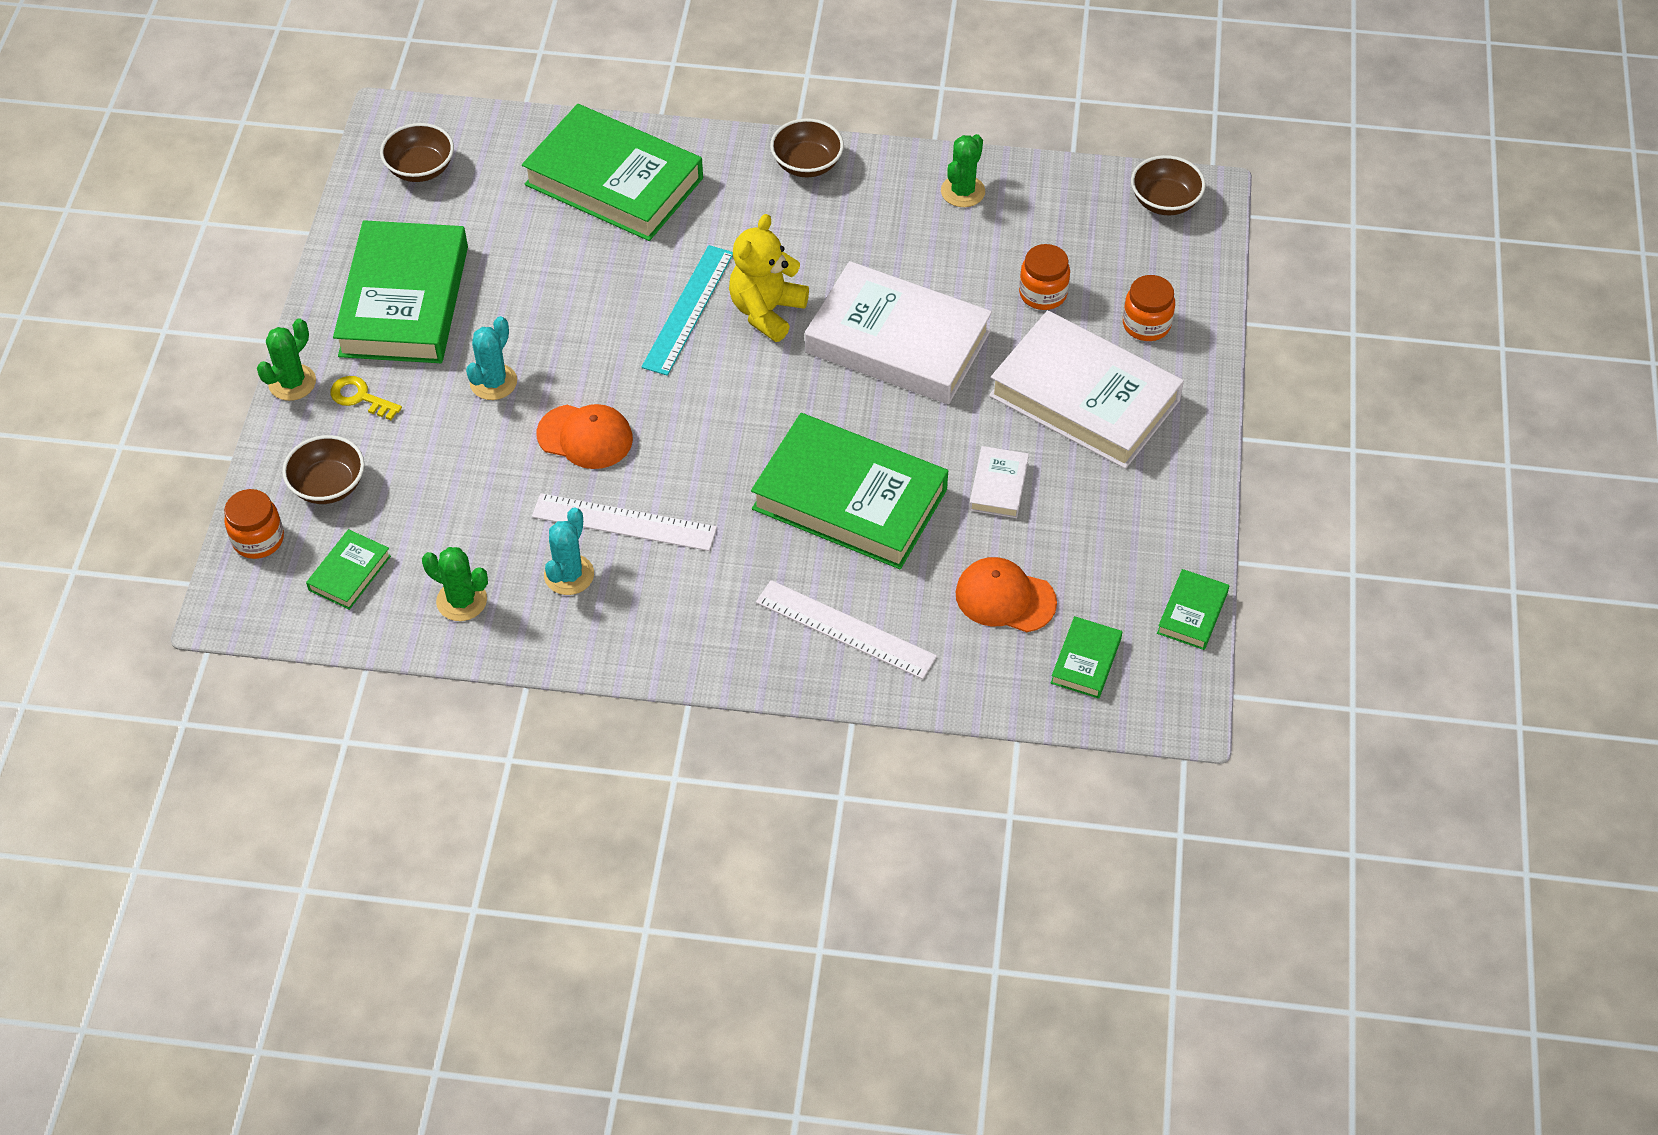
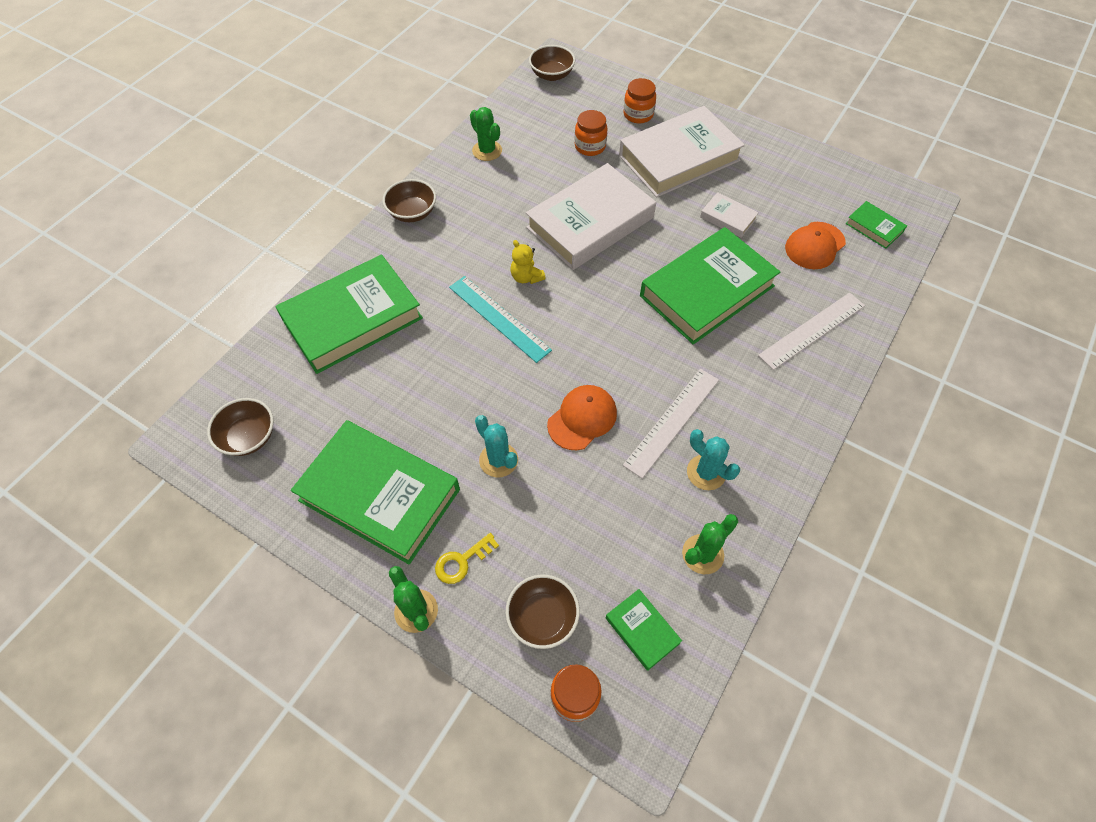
camera: 65 degrees left, 5 degrees up
(766, 311) = (526, 277): yellow teddy bear -> yellow teddy bear, size x0.59
(1192, 613) = (854, 172): green book -> none

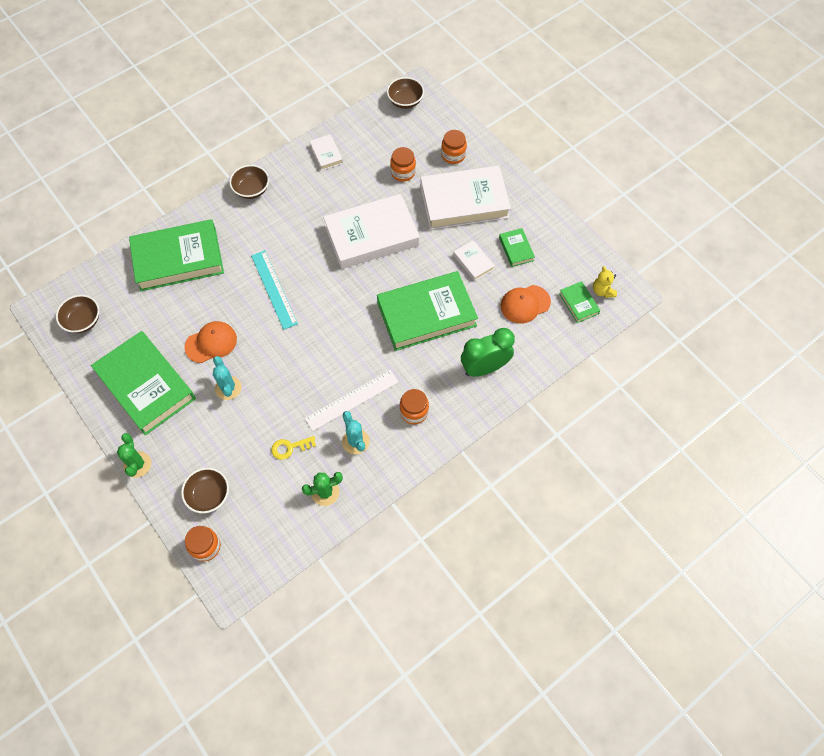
camera: 20 degrees right, 5 degrees up
(462, 561) = (177, 444): yellow key -> yellow key (290, 447)
(487, 151) = (326, 154): green cactus -> white book
(526, 277) = (306, 264): yellow teddy bear -> yellow teddy bear (602, 291)
(582, 418) = (294, 378): orange cap -> orange cap (211, 343)
(642, 630) = (264, 524): green book -> green book (516, 249)
(758, 410) = (414, 412): none -> orange jar
(812, 330) = (484, 368): white ruler -> green clock

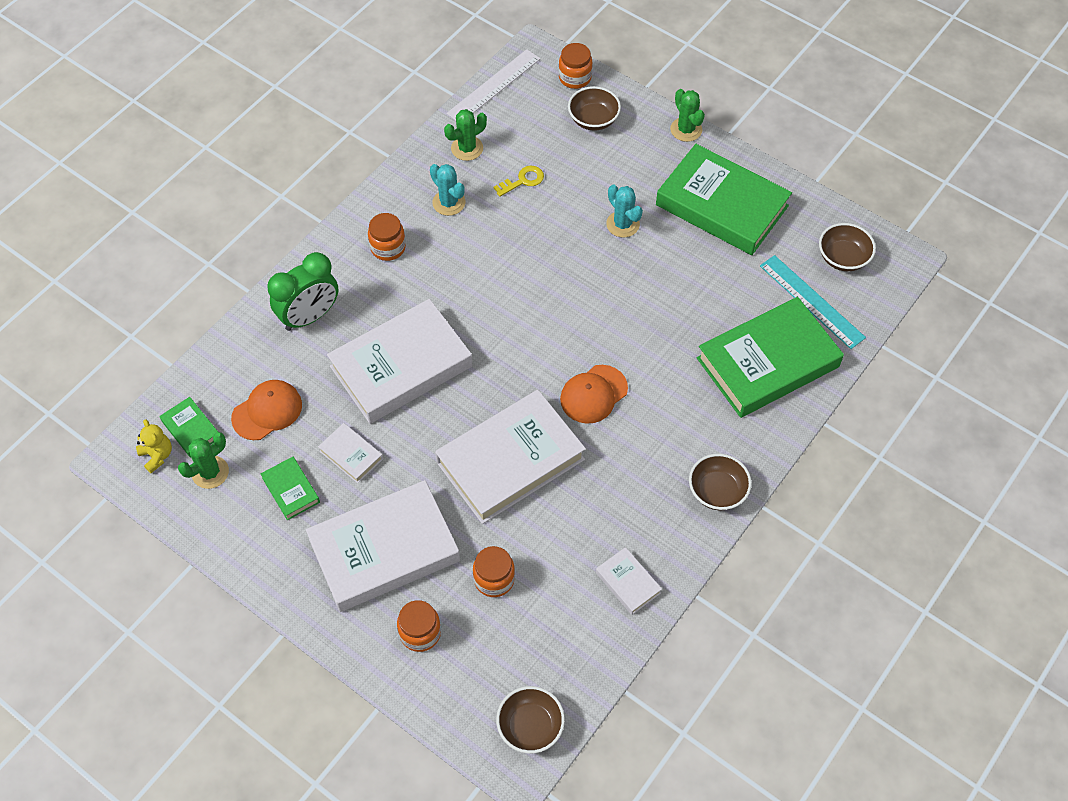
camera: 165 degrees right, 5 degrees down
(211, 343) = (668, 268): orange cap -> orange cap (593, 394)
(274, 289) = (618, 352): turquoise ruler -> turquoise ruler (811, 301)
(352, 400) = (468, 244): white ruler -> white ruler (494, 86)
(426, 314) = (401, 366): green book -> white book
(567, 272) = (210, 472): none -> green cactus

